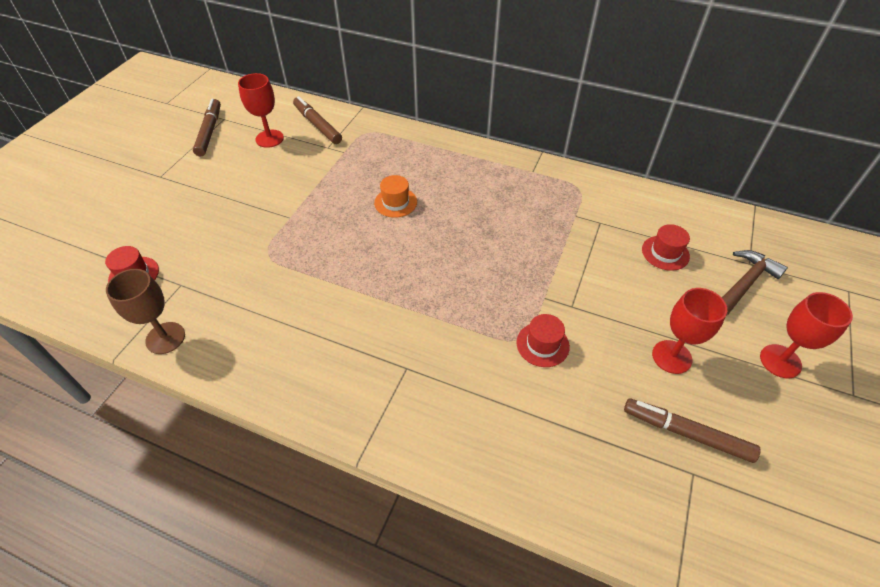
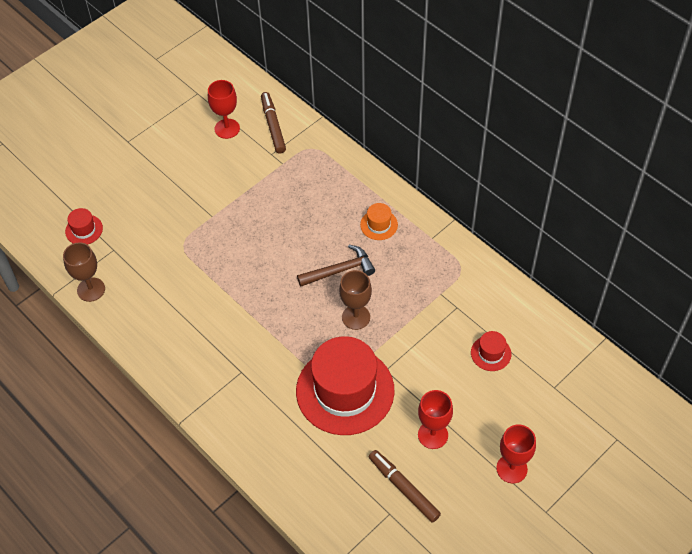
camera: 25 degrees right, 5 degrees up
(209, 132) = (181, 105): brown marker -> none
(395, 202) = (300, 230): orange hat -> orange hat (379, 225)
(505, 264) = (356, 317): none -> brown goblet
(542, 344) = (345, 390): red hat -> red hat, size x2.39
(744, 284) = (535, 402): brown hammer -> brown hammer (340, 270)

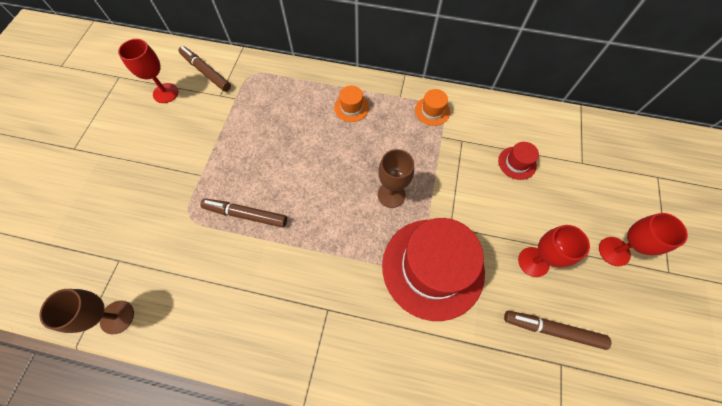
camera: 35 degrees left, 10 degrees up
(84, 230) = (74, 257): red hat -> none
(227, 267) = (246, 214): none -> brown marker
(340, 270) = (348, 161): brown hammer -> none
(451, 267) = (432, 111): none -> orange hat

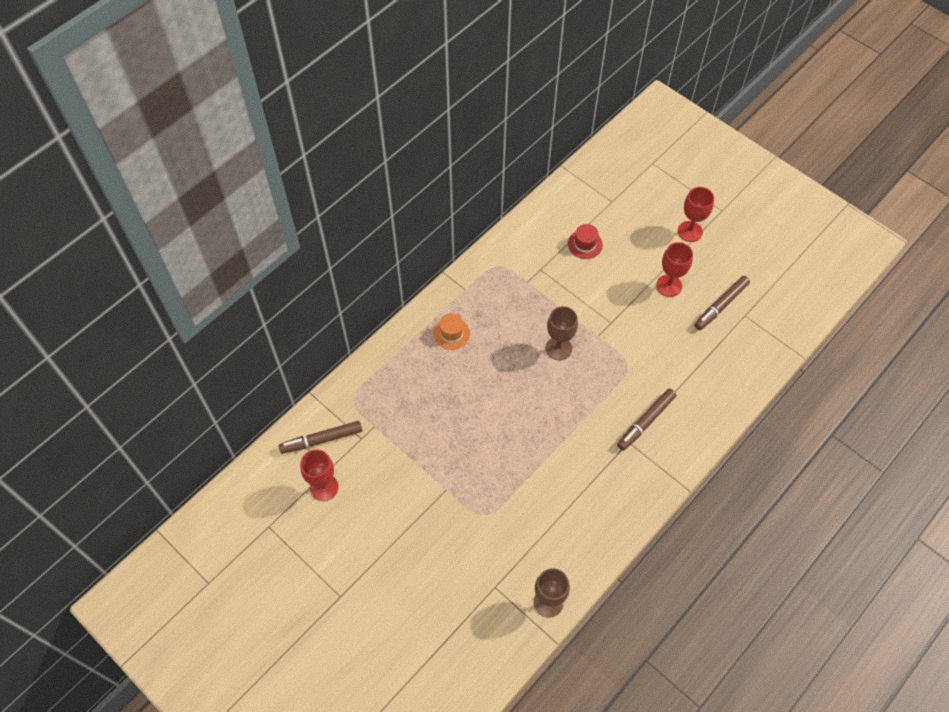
camera: 60 degrees left, 5 degrees down
(246, 214) = (510, 467): brown marker -> brown marker (645, 422)
(432, 111) = (497, 273): orange hat -> none
(433, 268) = (636, 353): red hat -> none

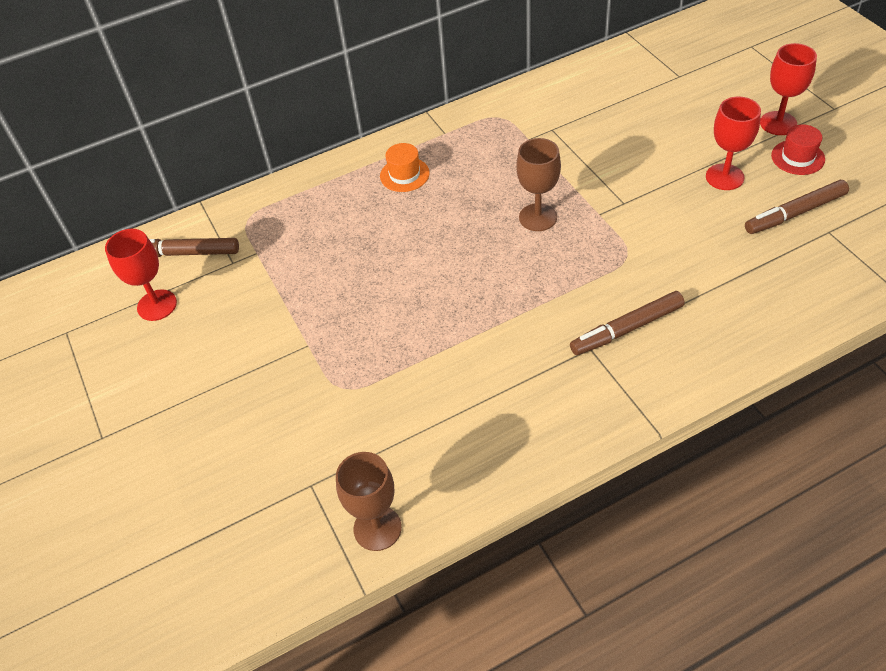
camera: 25 degrees right, 10 degrees down
(585, 244) = (623, 113): red hat -> red hat (797, 157)

